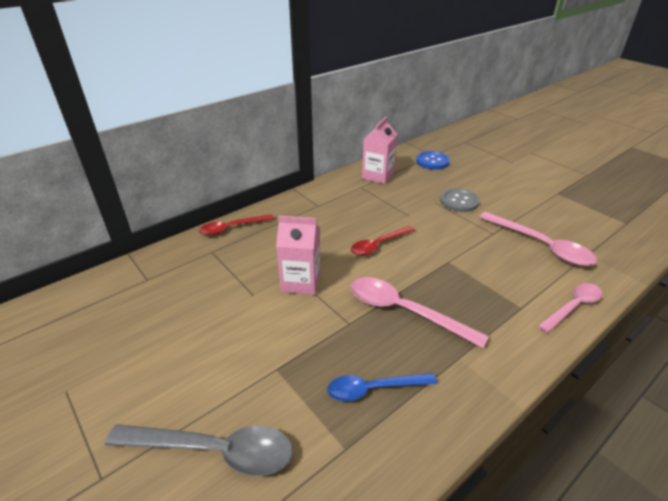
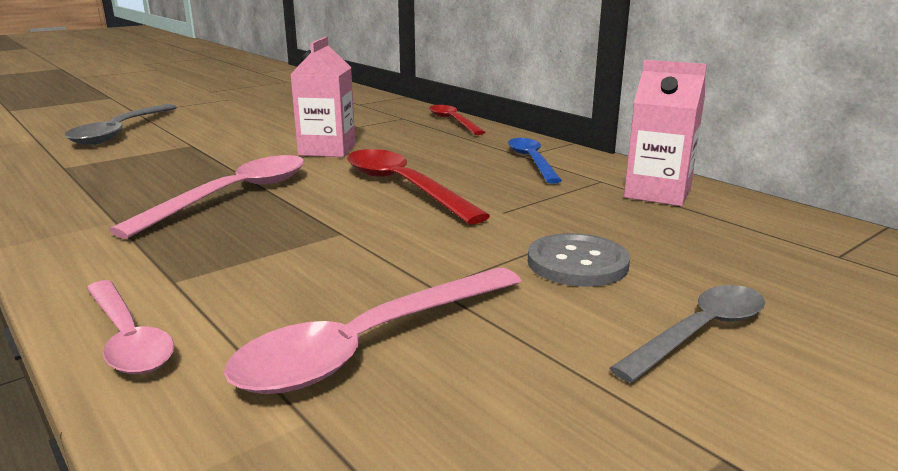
camera: 90 degrees right, 15 degrees down
(373, 389) = (119, 178): blue spoon -> blue spoon (531, 161)
(378, 245) = (403, 187): red spoon -> red spoon, size x1.52
(432, 161) = (790, 250): blue button -> none
(500, 186) = (700, 332): none -> grey spoon

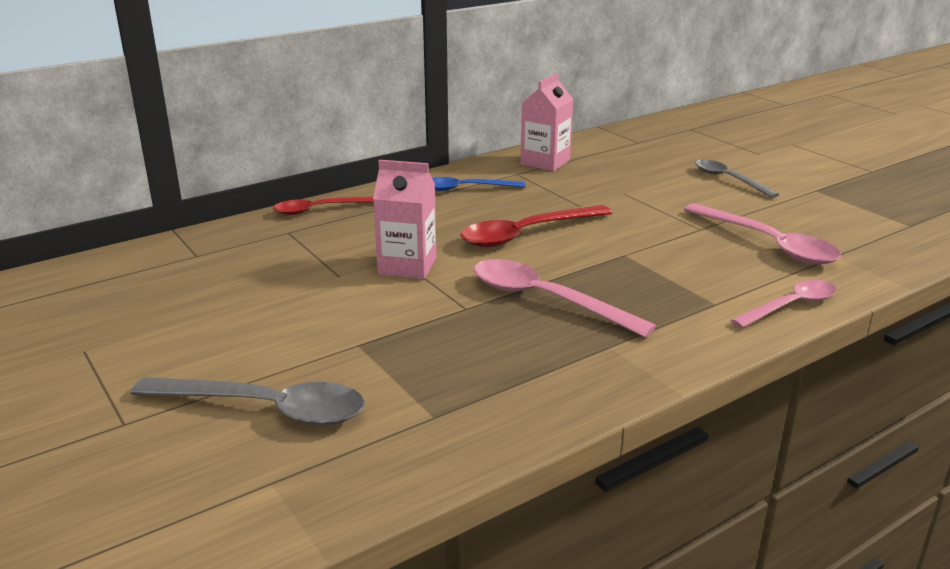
camera: 85 degrees left, 5 degrees up
(577, 263) = (660, 193): grey button -> none

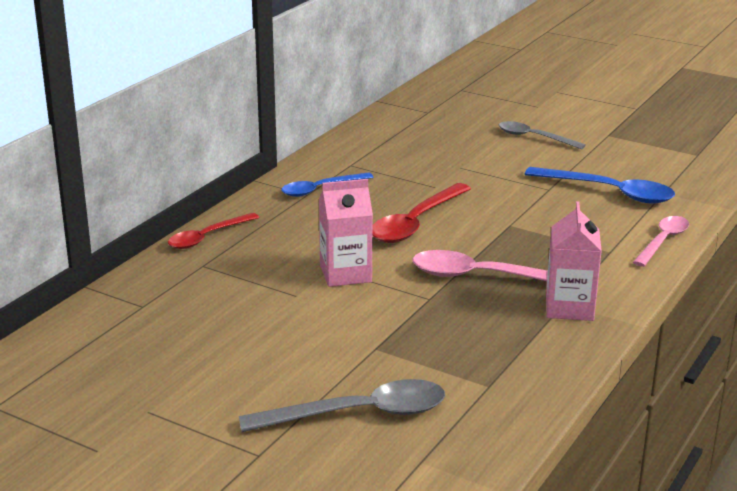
camera: 25 degrees left, 0 degrees up
(545, 162) = (365, 148): pink carton -> pink carton (569, 307)
(768, 244) = (609, 192): pink spoon -> blue spoon

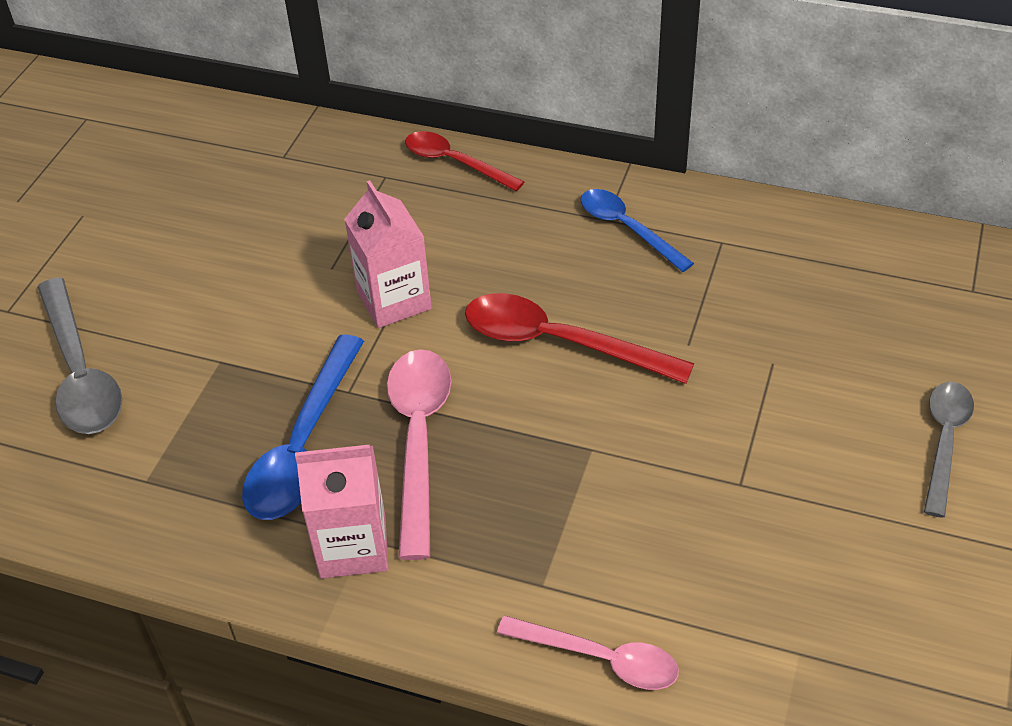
camera: 80 degrees right, 20 degrees up
(609, 192) = (763, 569): blue spoon -> blue spoon (304, 445)

